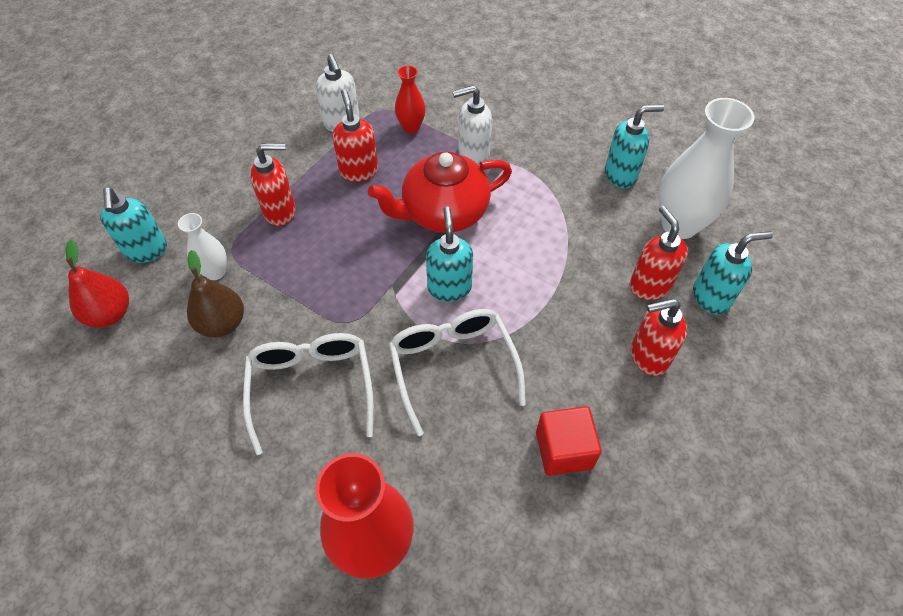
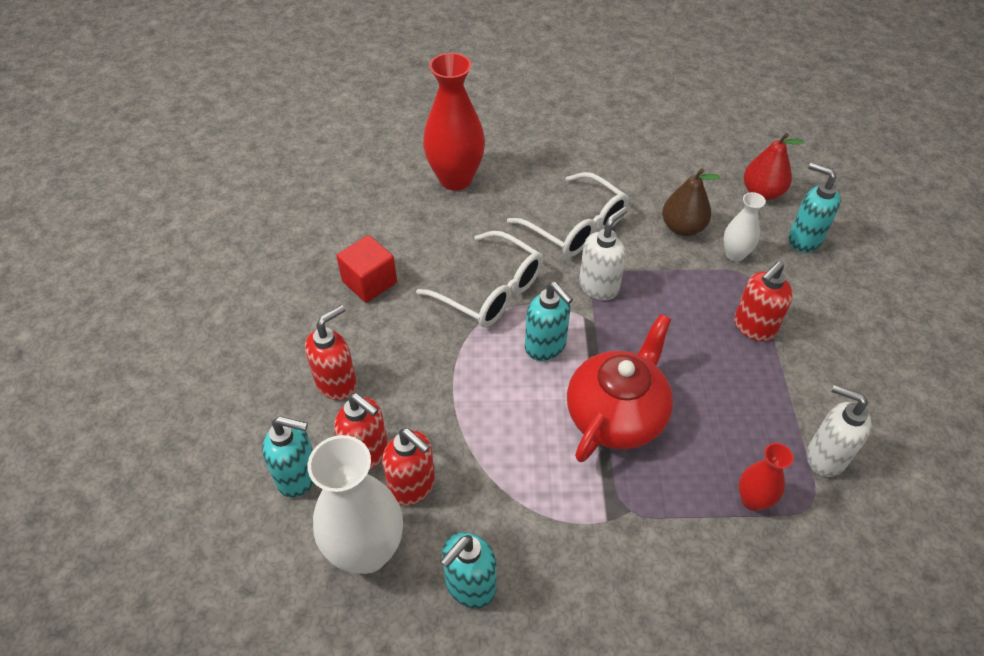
camera: 145 degrees right, 5 degrees down
(359, 171) = (740, 409): red soap dispenser -> red soap dispenser (413, 486)
(473, 155) = (652, 505): white soap dispenser -> white soap dispenser (599, 286)
(711, 297) = (299, 476): turquoise soap dispenser -> turquoise soap dispenser turned 120 degrees counterclockwise

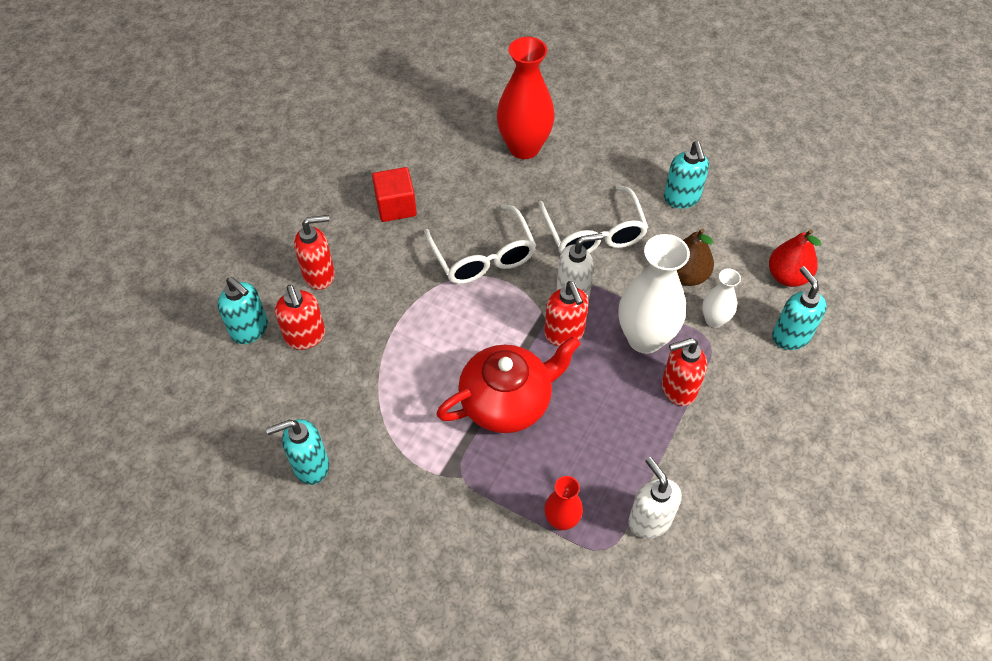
camera: 30 degrees right, 5 degrees up
(367, 551) = (260, 405): white vase -> white vase (645, 338)
(413, 486) = (320, 377): red soap dispenser -> red soap dispenser (564, 333)
(546, 346) = (493, 321): turquoise soap dispenser -> turquoise soap dispenser (681, 198)

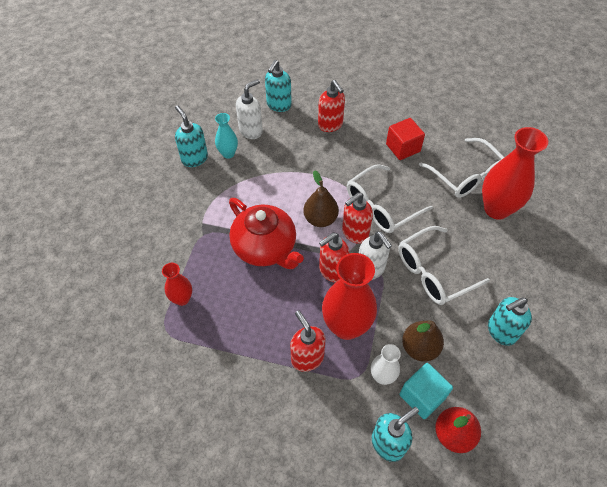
camera: 75 degrees right, 0 degrees up
(305, 337) = (282, 131): red soap dispenser -> red soap dispenser (354, 233)
(320, 417) = (228, 153): none -> turquoise vase
(466, 158) = (466, 176): none -> white glasses
(481, 327) = (320, 219): none -> brown pear
(645, 338) = (346, 326): white vase -> red vase
(649, 520) = (191, 355): white soap dispenser -> white soap dispenser (251, 131)
(743, 290) = (422, 396): none -> turquoise cube

